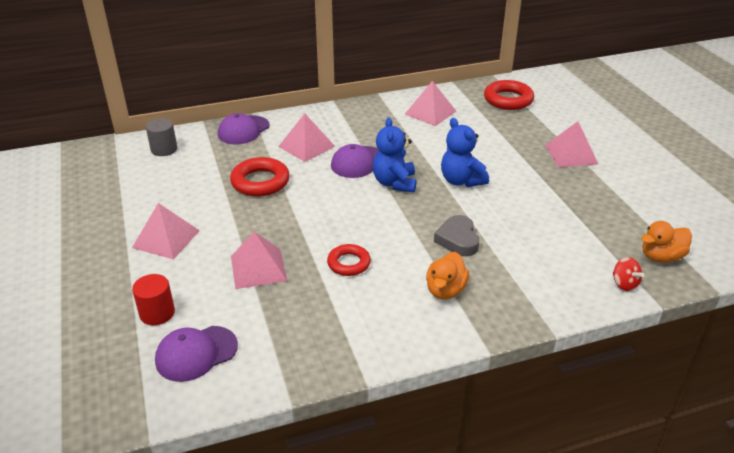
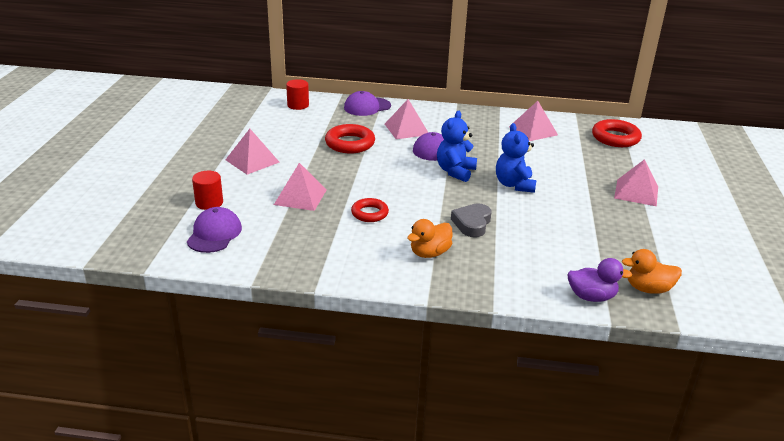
camera: 25 degrees right, 5 degrees down
(164, 149) = (298, 105): grey cylinder -> red cylinder
(196, 353) = (214, 234): purple cap -> purple cap turned 105 degrees clockwise
(624, 284) = (591, 297): red spinning top -> purple duck

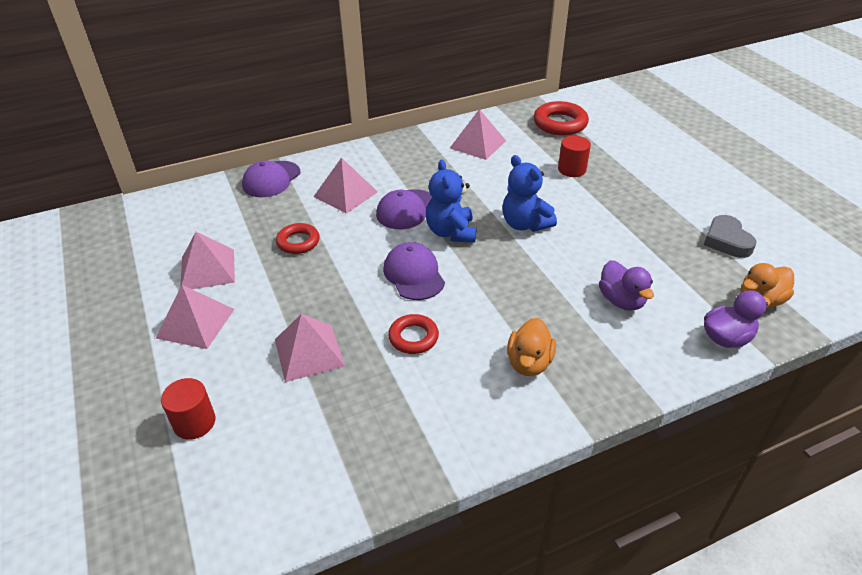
camera: 30 degrees left, 10 degrees up
(214, 234) = (247, 473): purple cap -> purple cap (414, 274)
(298, 105) = (182, 209): red cylinder -> red cylinder (572, 169)
(350, 143) = (298, 242): red ring -> red ring, size x0.64
(472, 223) = (533, 297): grey heart -> grey heart (727, 241)
(535, 248) = (621, 300): none -> purple duck
(636, 192) = (639, 184): pink pyramid -> pink pyramid (208, 269)

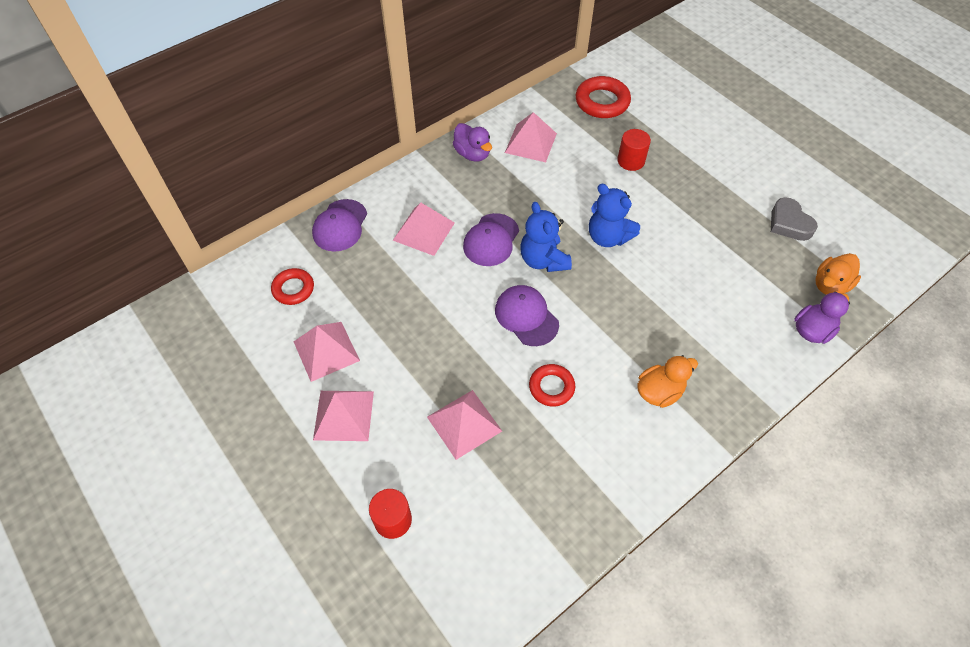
camera: 15 degrees left, 15 degrees up
(298, 242) = (401, 300): red ring -> red ring (293, 289)
(529, 363) = (659, 392): orange duck -> orange duck turned 120 degrees counterclockwise
(621, 300) = (717, 309): purple duck -> purple duck (472, 154)

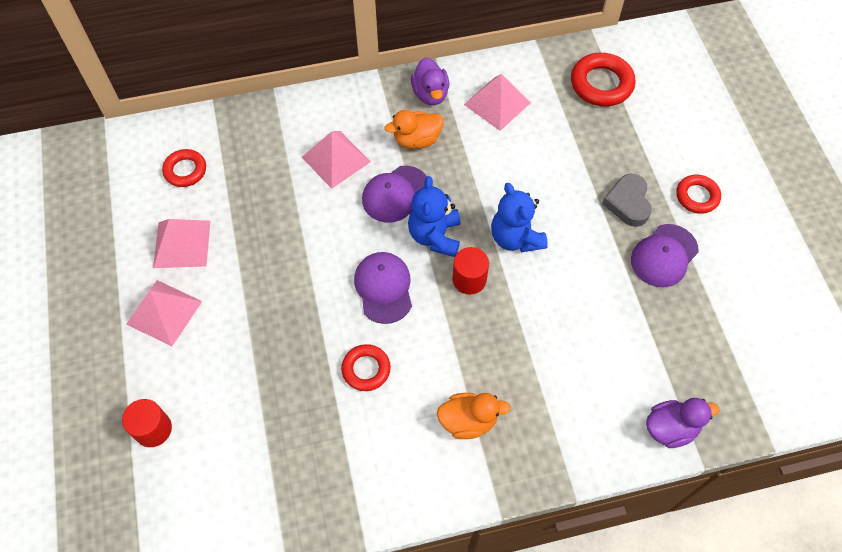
camera: 25 degrees right, 5 degrees up
(340, 225) = (261, 122): purple cap -> purple cap (664, 256)
(464, 424) = (265, 368): pink pyramid -> none
(631, 161) = (591, 163): red cylinder -> red cylinder (469, 279)
(722, 157) = (697, 196): none -> red ring
(789, 223) = (723, 301): grey heart -> grey heart (628, 203)
(830, 285) = (724, 388): orange duck -> orange duck (416, 140)

